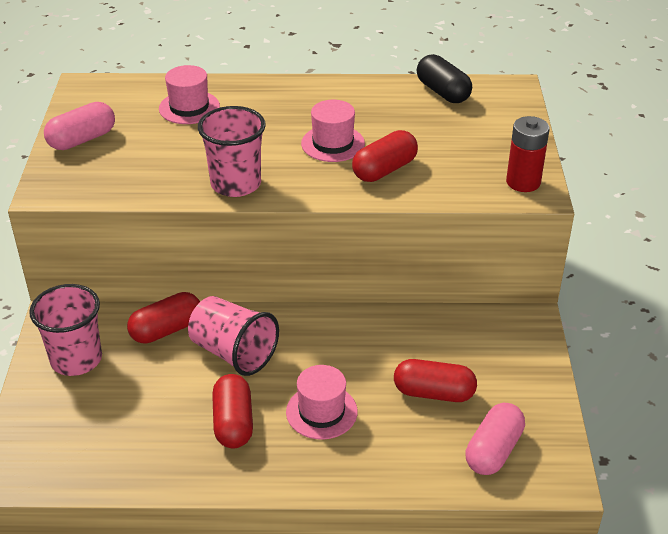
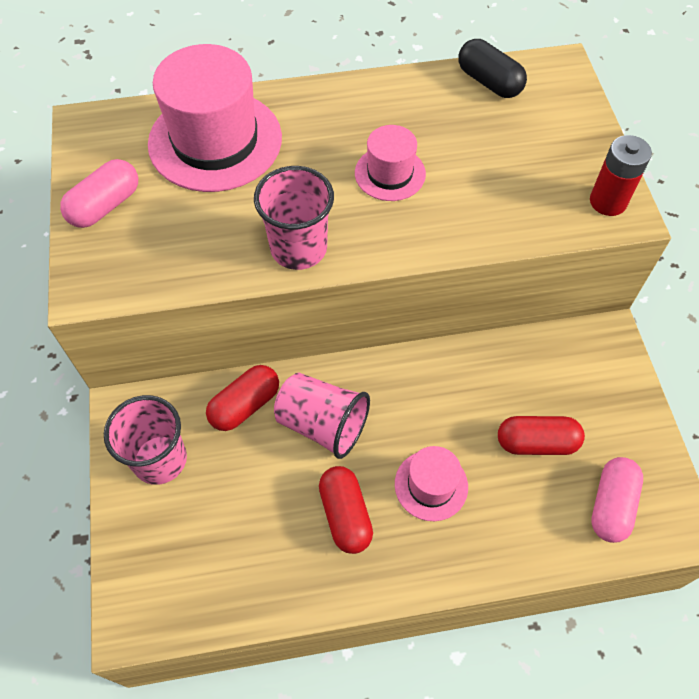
camera: 10 degrees left, 20 degrees up
(189, 107) = (215, 141): pink hat -> pink hat, size x1.93
(384, 170) = (456, 204): red capsule -> none

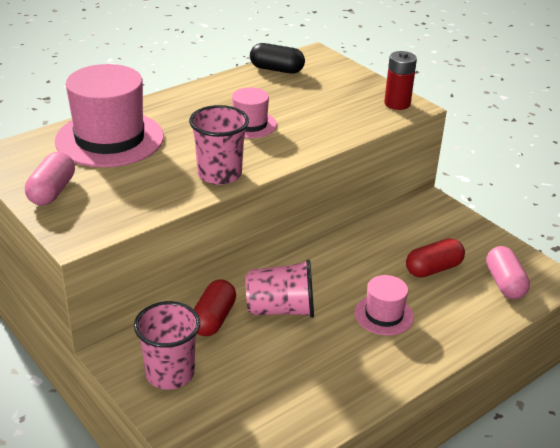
camera: 30 degrees left, 25 degrees down
(345, 515) = (338, 352): red capsule -> none

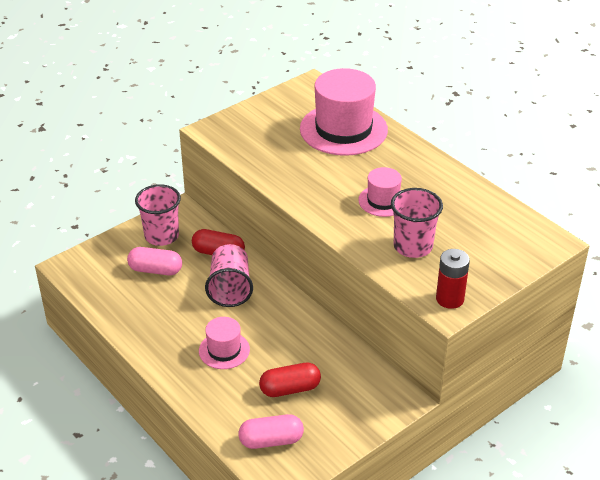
camera: 90 degrees right, 5 degrees up
(52, 191) = (265, 113): pink capsule -> pink capsule (155, 270)
(219, 174) = (296, 188): pink cup -> pink cup (413, 246)
(276, 69) = (502, 215): black capsule -> none
(433, 269) = (290, 389): red capsule -> red capsule turned 75 degrees counterclockwise

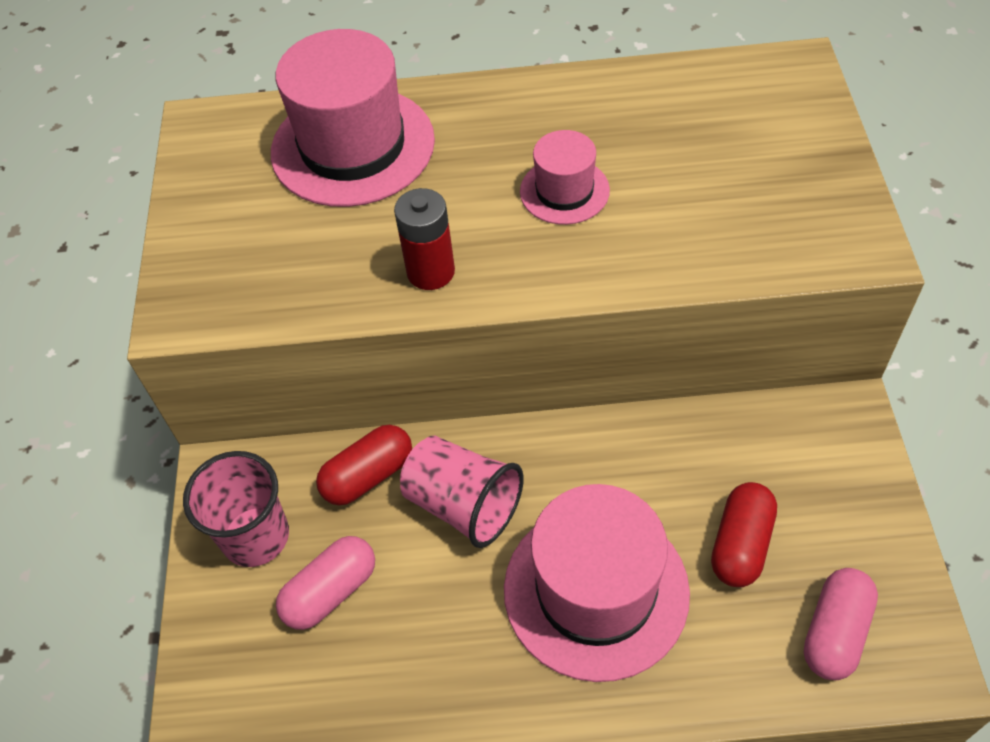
camera: 50 degrees left, 15 degrees up
(224, 350) = (596, 590): pink hat -> pink hat, size x1.93
(413, 246) = (697, 213): pink cup -> none
(450, 299) = (843, 234): red battery -> red battery (430, 271)

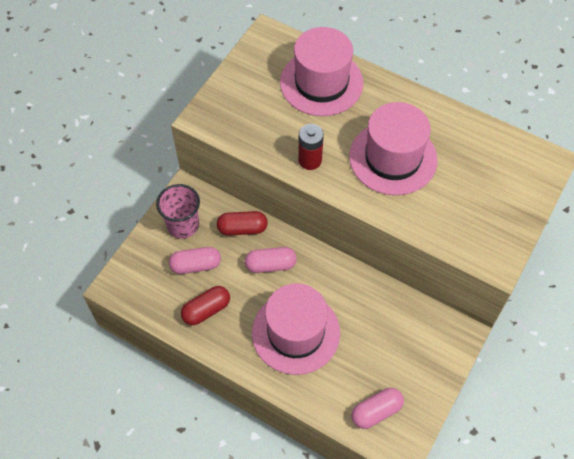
camera: 30 degrees right, 5 degrees up
(463, 504) = (270, 265): pink cup -> pink capsule
(564, 191) = (393, 158): pink hat -> pink hat, size x1.93
(740, 544) = (368, 354): red capsule -> red capsule (206, 310)

